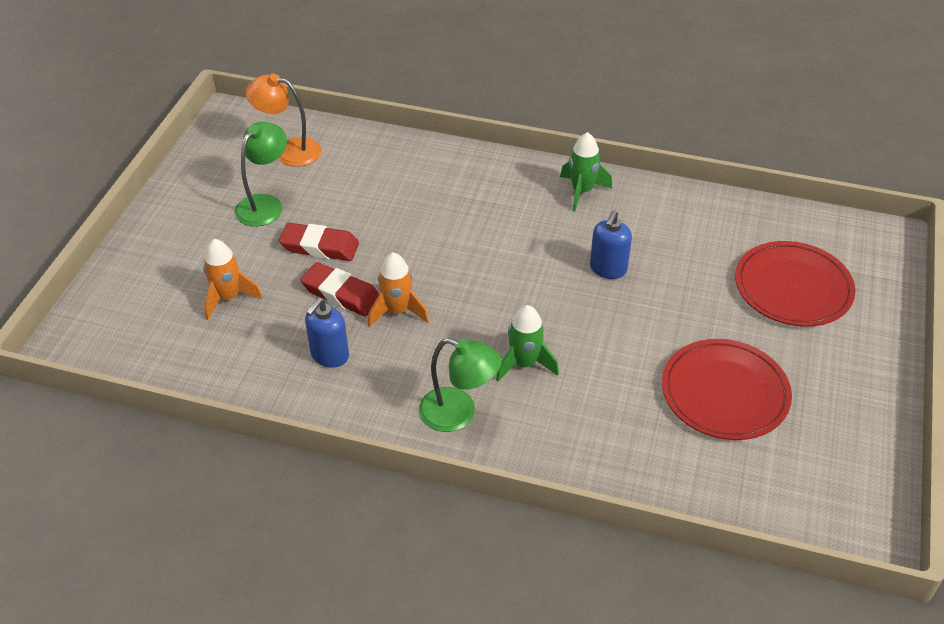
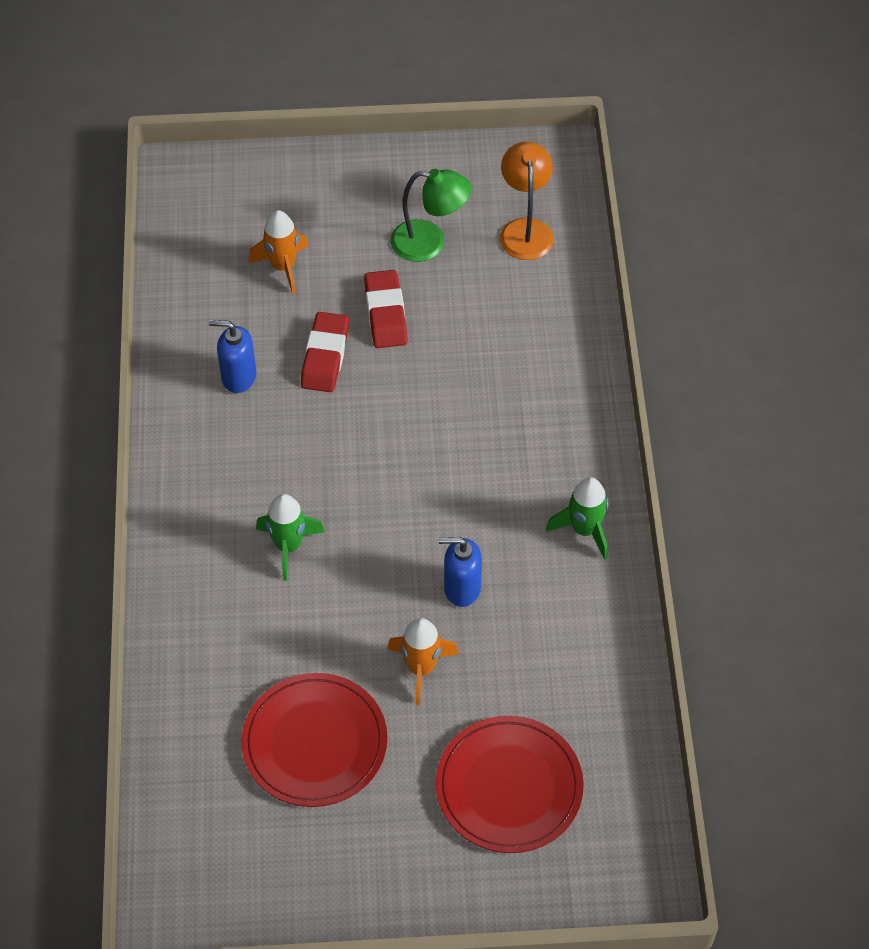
camera: 70 degrees right, 10 degrees up
(397, 311) = (319, 413): orange rocket -> orange rocket (421, 668)
(458, 414) = (202, 508): green lamp -> none

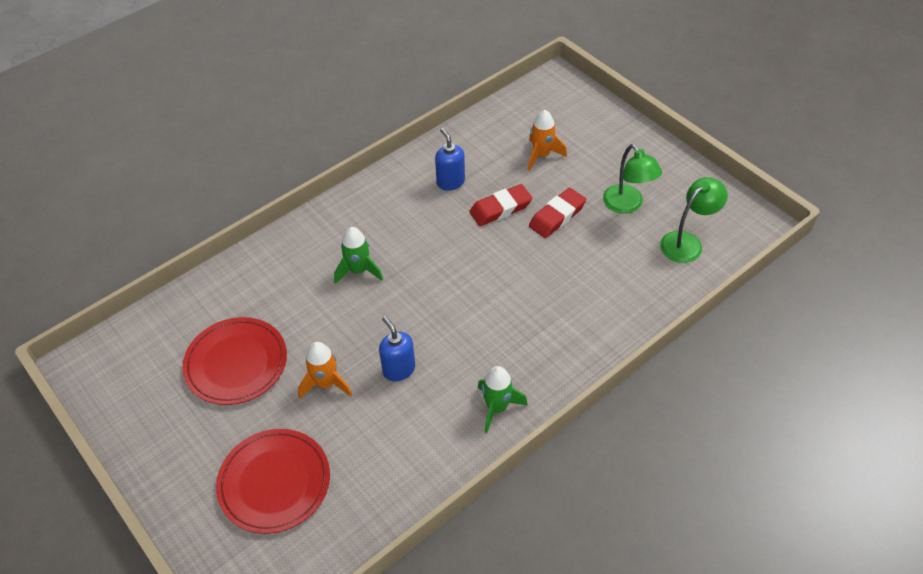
camera: 55 degrees right, 5 degrees down
(525, 230) = (687, 242): orange lamp -> green lamp

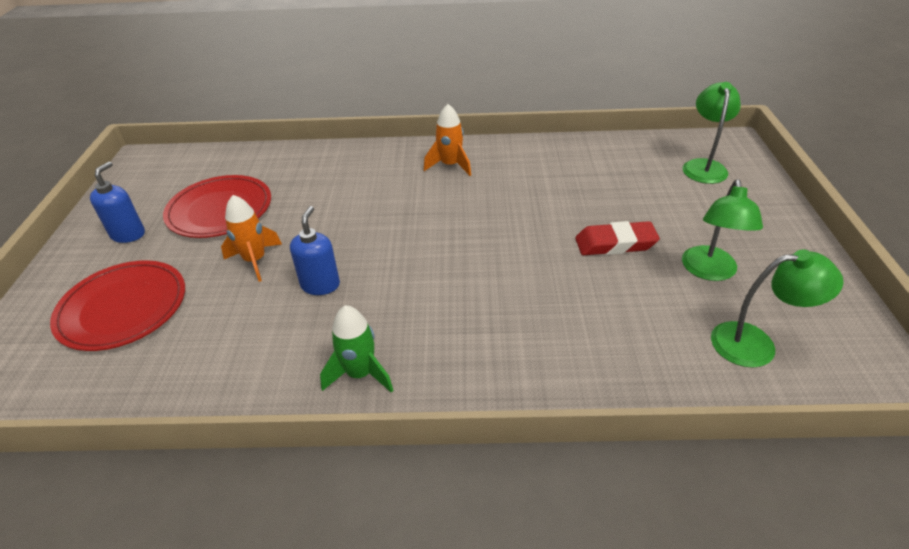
camera: 40 degrees right, 10 degrees down
(358, 271) = (384, 197): green rocket -> none
(450, 182) = (538, 172): blue soap dispenser -> blue soap dispenser (128, 234)
(500, 208) = (563, 211): red eraser -> none
(541, 155) = (652, 190): orange rocket -> orange rocket (450, 165)
(557, 114) = (703, 166): none -> green lamp

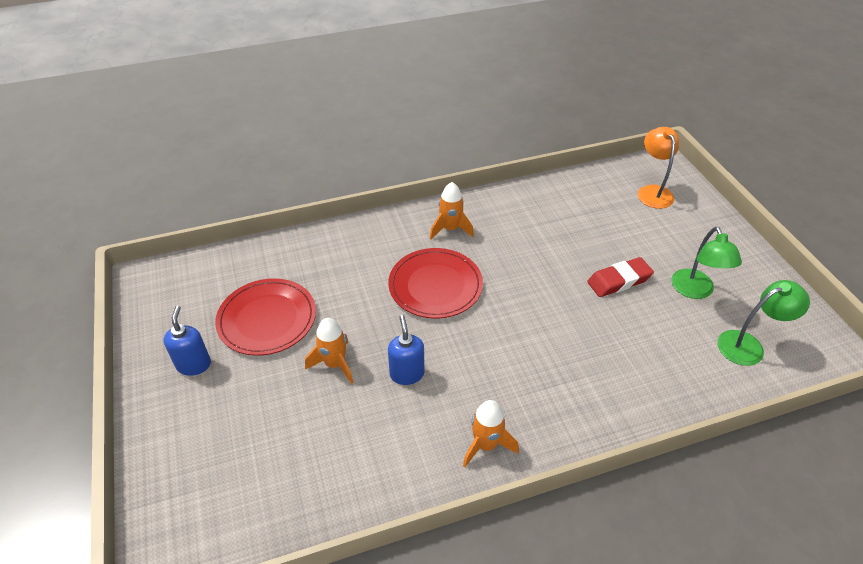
camera: 20 degrees left, 5 degrees up
(123, 308) = (244, 440): red plate -> red plate (435, 286)
(360, 374) = (486, 445): green rocket -> orange rocket
(703, 166) = (652, 191): green lamp -> orange lamp

